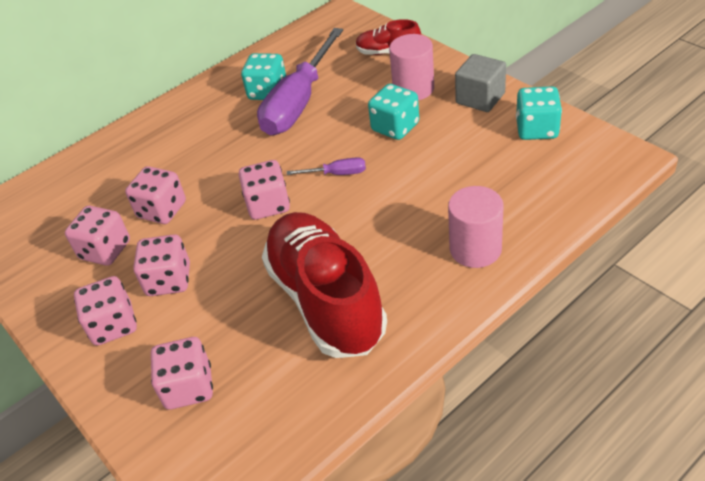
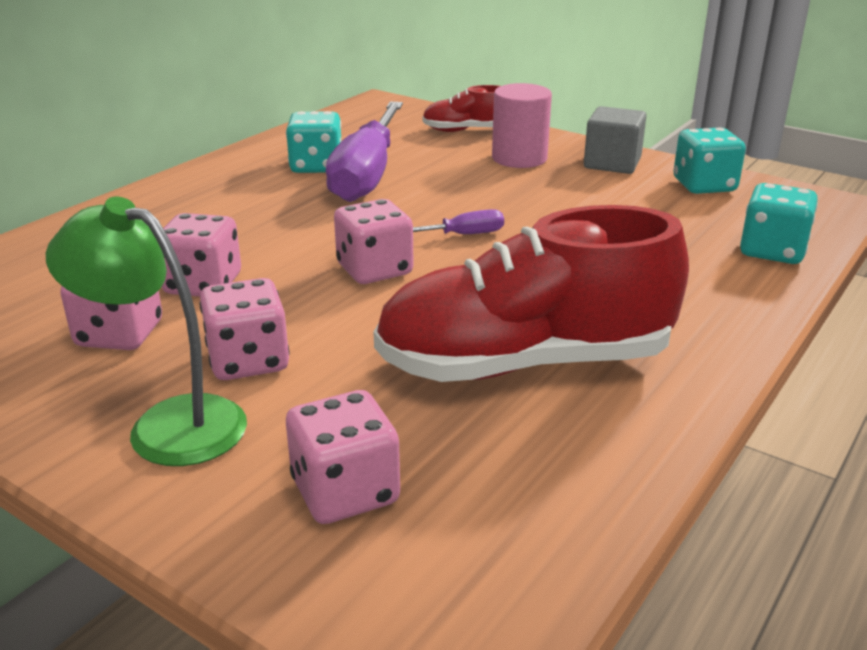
camera: 20 degrees left, 15 degrees down
(113, 325) = (168, 424): pink dice -> green lamp
(326, 300) = (525, 363): red shoe -> red shoe turned 60 degrees counterclockwise
(395, 127) = (517, 190): turquoise dice -> turquoise dice (772, 251)
(475, 249) = (708, 295): pink cylinder -> none

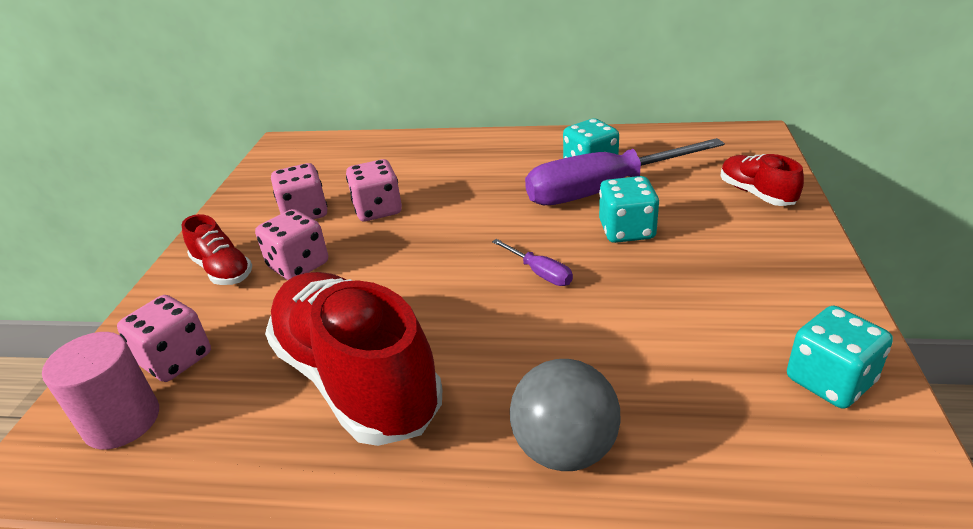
camera: 65 degrees right, 5 degrees up
(168, 424) = (223, 270): green lamp -> red shoe
(374, 270) = (447, 259): pink dice -> none
(519, 158) = (733, 242): pink cylinder -> pink cylinder (122, 421)
(612, 163) = (801, 298): grey cube -> none
(703, 288) = (565, 449): none -> grey ball
(772, 251) = (707, 484): turquoise dice -> turquoise dice (626, 230)

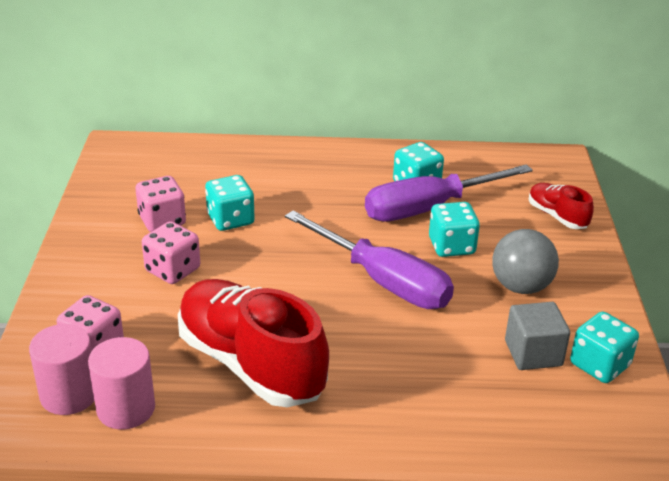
camera: 10 degrees left, 0 degrees up
(182, 441) = (126, 409): none -> pink cylinder
(223, 270) = (104, 273): red shoe -> none
(378, 210) = (230, 219): pink dice -> turquoise dice
(540, 273) = (383, 281): purple screwdriver -> purple screwdriver, size x2.41
(565, 449) = (416, 411): grey ball -> grey ball (520, 286)
(732, 363) = (533, 353): none -> grey cube

